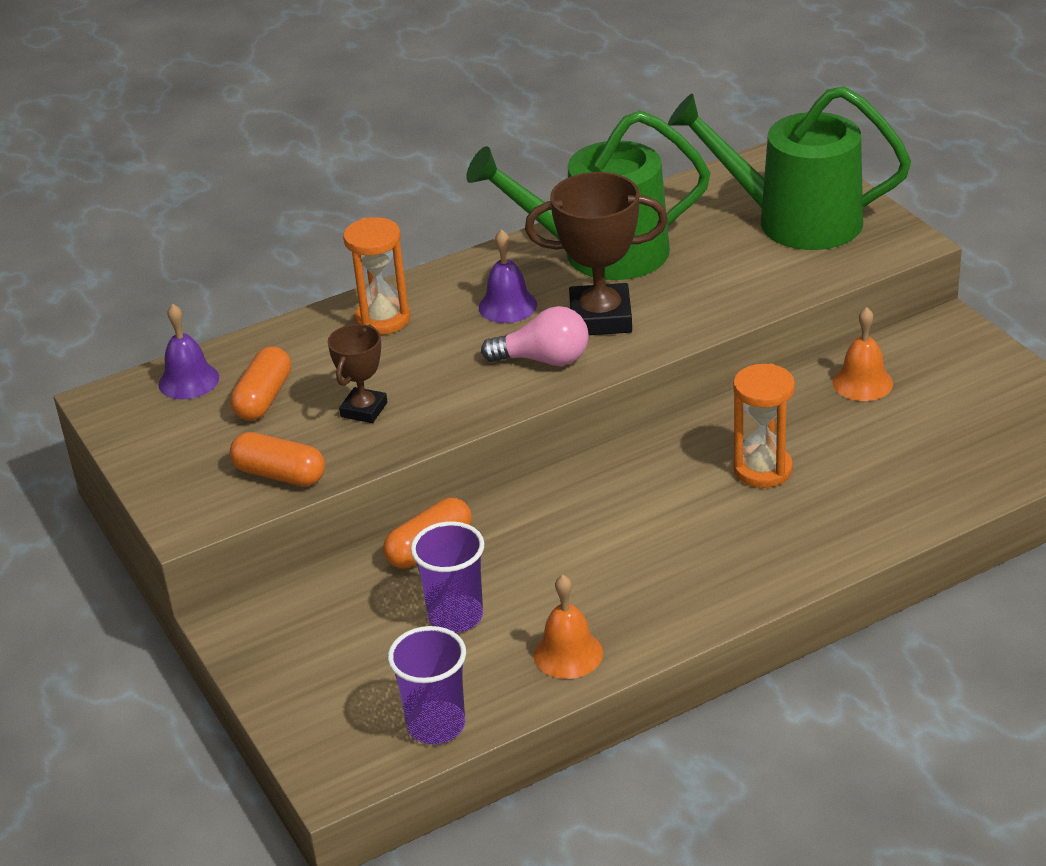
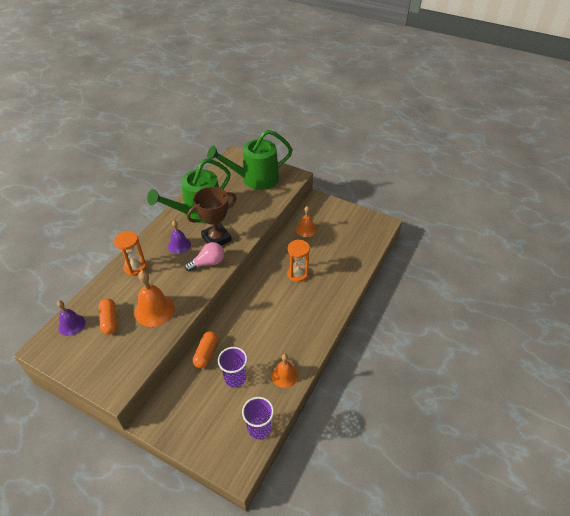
camera: 35 degrees left, 10 degrees up
(280, 474) = (140, 353): orange capsule -> none
(364, 410) = (154, 310): brown trophy -> orange bell

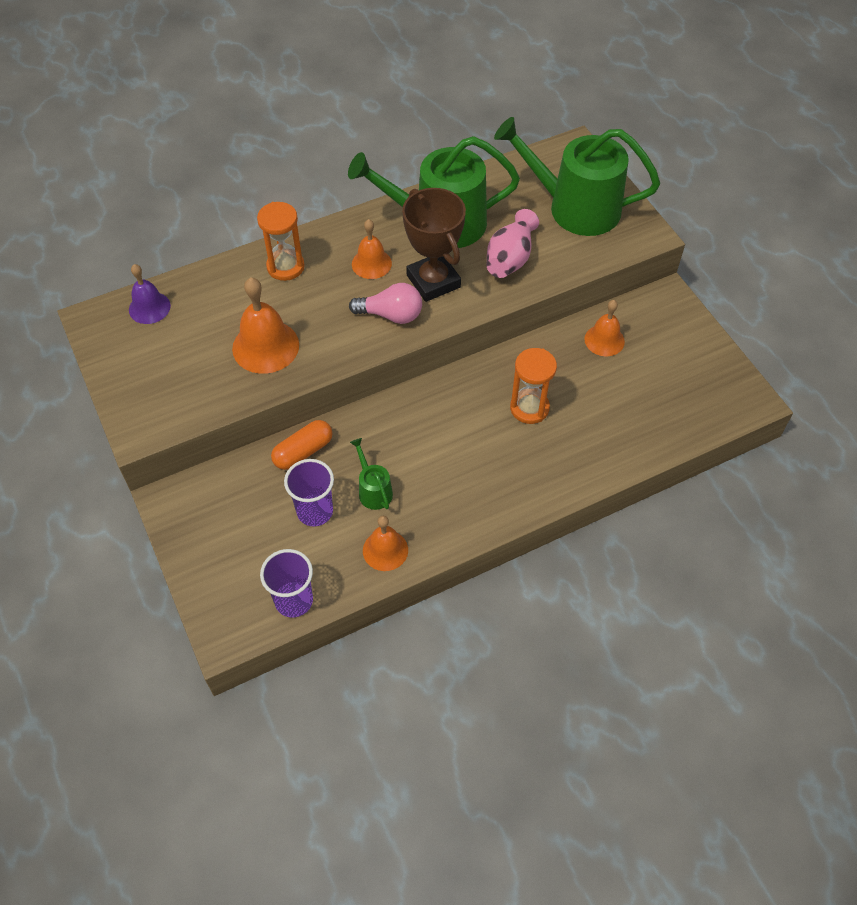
camera: 35 degrees right, 10 degrees up
(110, 320) = (199, 329): orange capsule -> none
(179, 245) = (371, 263): purple bell -> orange bell
(216, 238) = (433, 281): brown trophy -> brown trophy turned 60 degrees clockwise
(244, 212) = (510, 258): none -> pink vase
(256, 351) = (373, 490): none -> green watering can

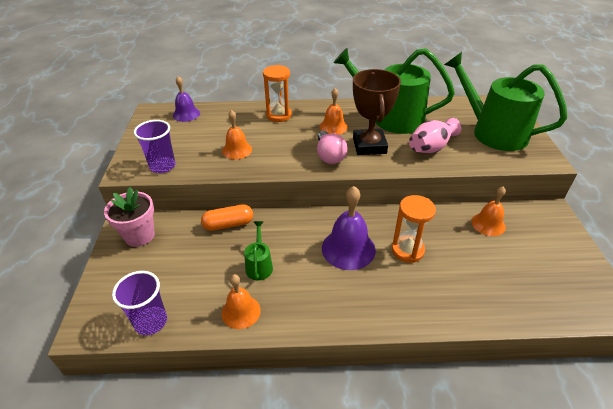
camera: 25 degrees right, 15 degrees down
(200, 508) = (139, 235): none -> pink flower pot
(265, 346) = (237, 150): orange bell -> orange bell, size x0.64
(315, 511) = (209, 264): purple cup -> purple cup (162, 166)
(391, 315) = (329, 156): pink light bulb -> pink light bulb turned 45 degrees clockwise
(463, 430) = (348, 248): none -> purple bell

